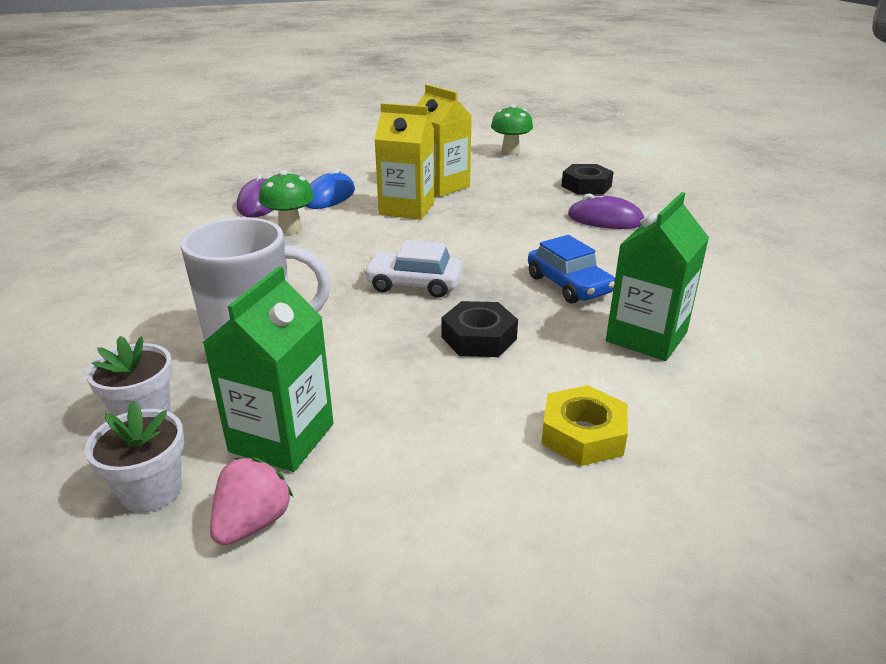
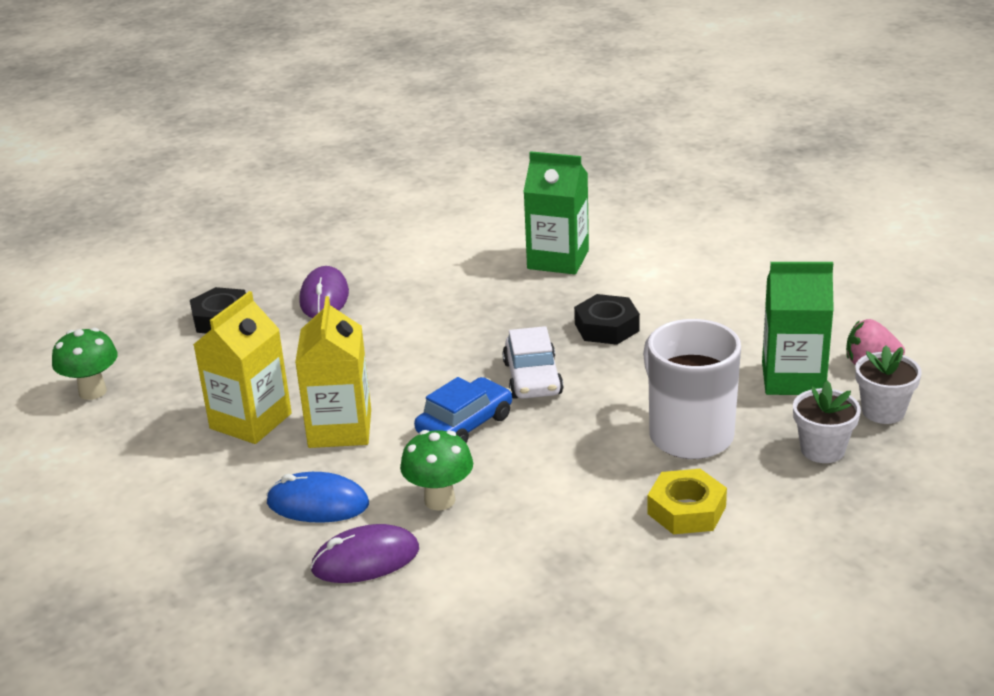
camera: 105 degrees left, 0 degrees up
(568, 285) = (488, 300): blue car -> blue car (465, 424)
(583, 434) = (697, 271): yellow nut -> yellow nut (686, 510)

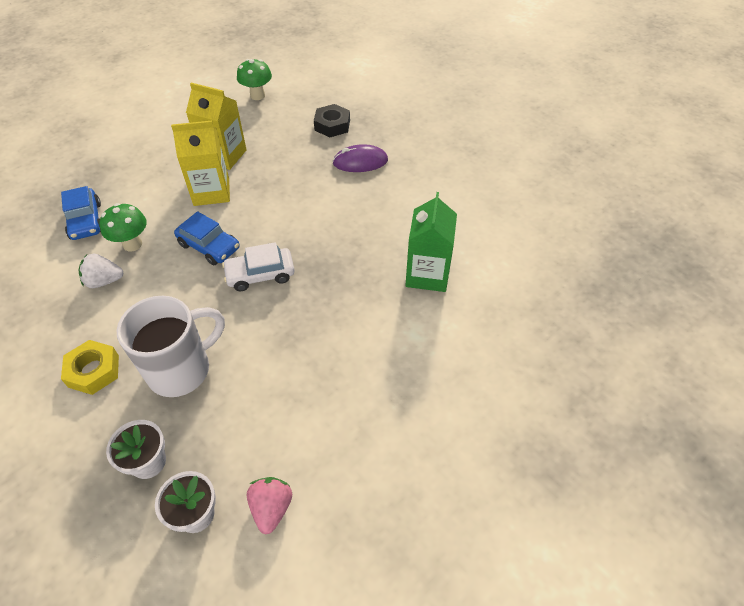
camera: 80 degrees right, 20 degrees up
(318, 503) = (140, 195): blue mouse -> none
(365, 560) = (86, 221): purple mouse -> blue car
(515, 521) = (104, 281): none -> white strawberry
(607, 327) = (328, 311): black nut -> none
(793, 379) = (250, 442): green carton -> none

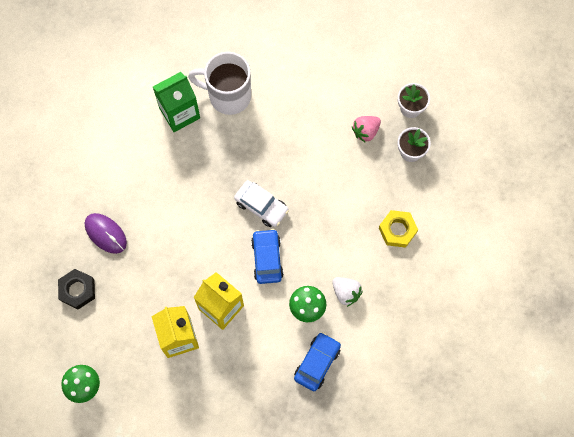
camera: 130 degrees left, 20 degrees up
(181, 369) = (356, 186): white mug -> white mug (228, 96)
(271, 508) = (379, 80): pink strawberry -> pink strawberry (365, 131)

